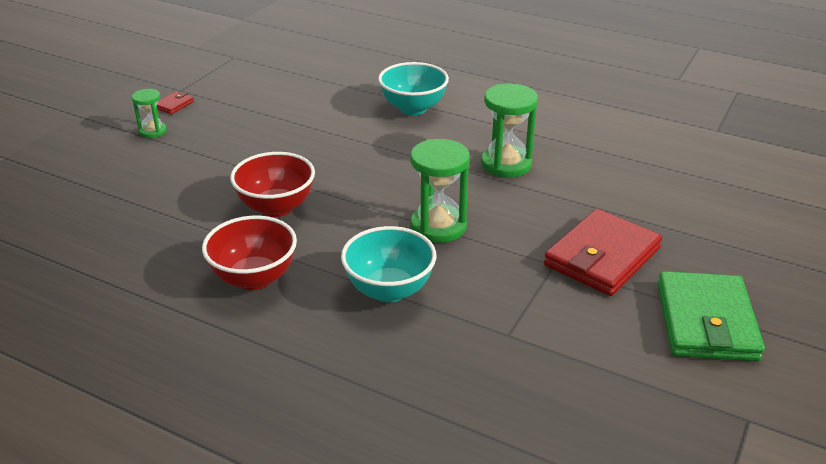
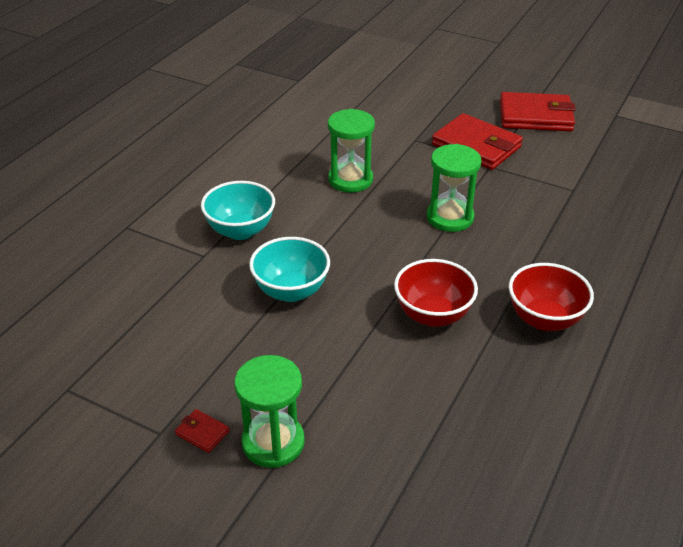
camera: 90 degrees left, 5 degrees up
(152, 131) = (273, 442): green hourglass -> green hourglass, size x1.78
(389, 290) = (539, 242): turquoise bowl -> turquoise bowl (291, 291)
(706, 321) = (535, 116): green wallet -> red wallet

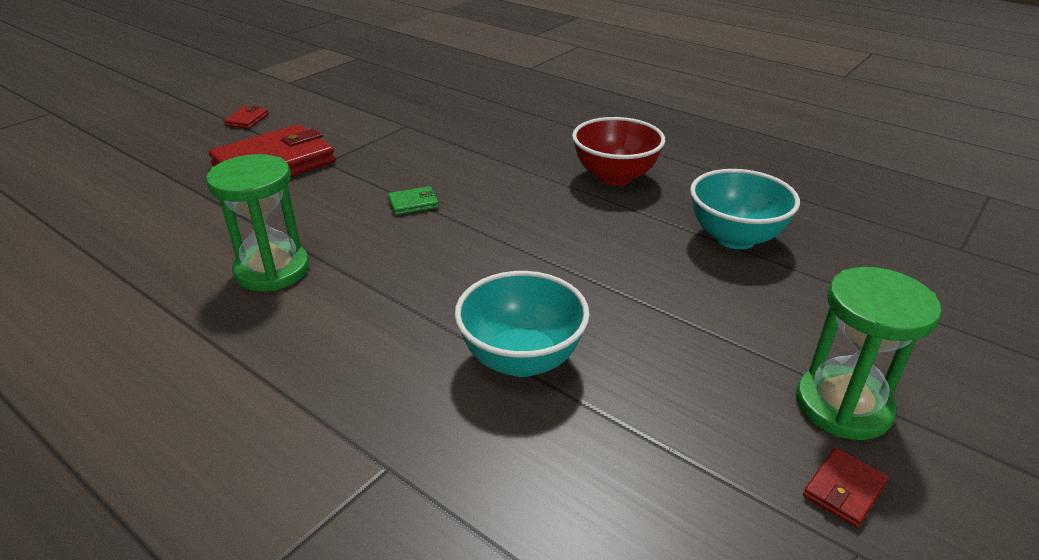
camera: 80 degrees left, 5 degrees down
(240, 230) = (335, 408): turquoise bowl -> turquoise bowl (735, 238)
(433, 315) = (597, 242): red bowl -> none
(450, 217) = (413, 203): green hourglass -> green wallet
(535, 116) = (247, 120): red wallet -> red wallet, size x0.41

